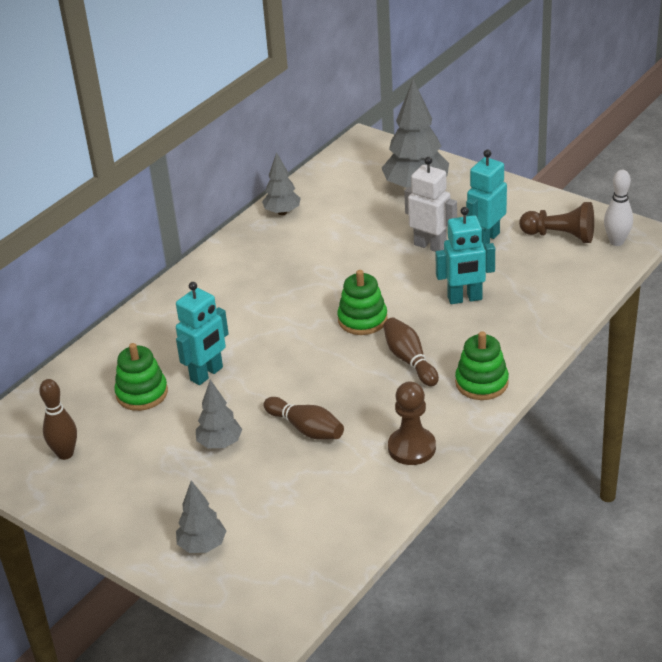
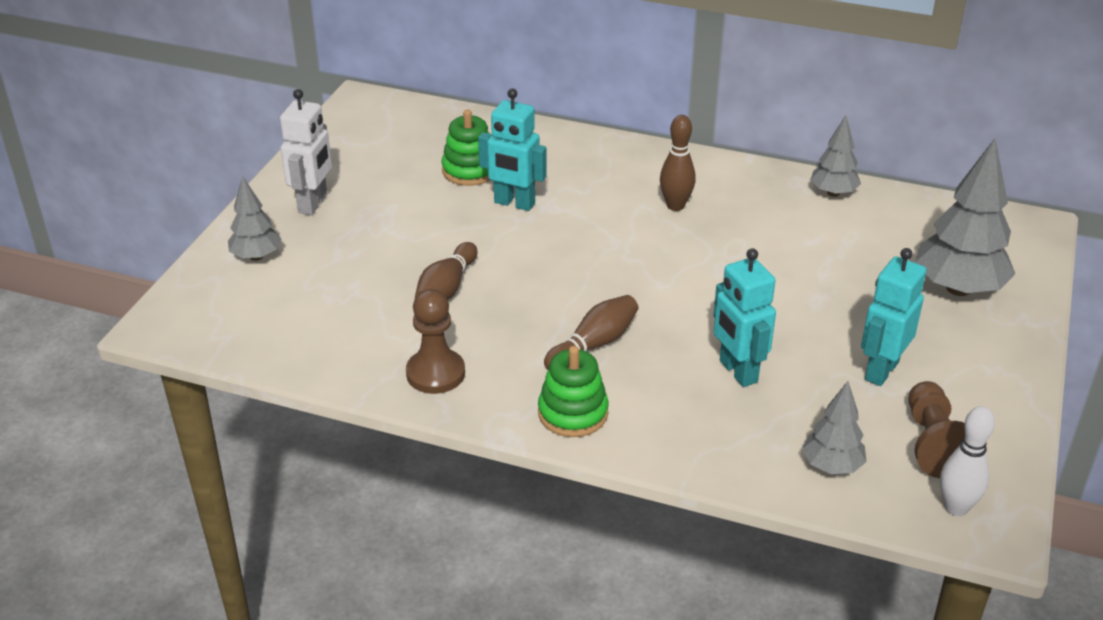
camera: 70 degrees right, 0 degrees up
(65, 454) = (369, 148): brown bowling pin -> brown bowling pin (675, 206)
(220, 444) = (407, 235): grey tree -> grey tree (831, 466)
(362, 319) = (655, 293): green stacking toy -> none
(430, 246) = (835, 323): white robot -> white robot (313, 204)
(486, 239) = (881, 370): turquoise robot -> turquoise robot turned 75 degrees counterclockwise

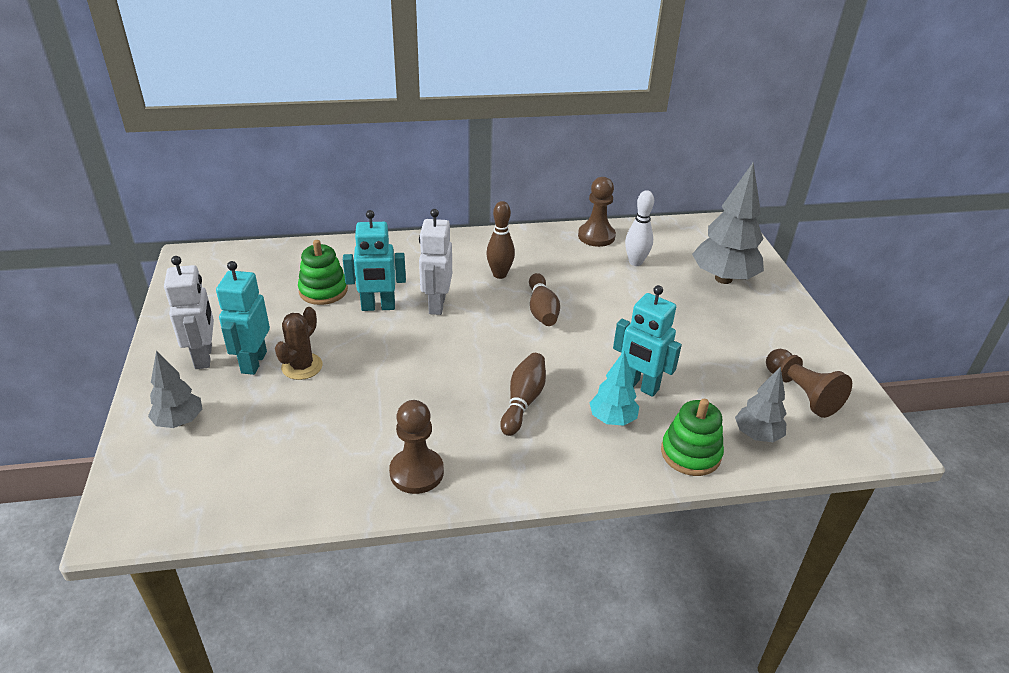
camera: 30 degrees left, 0 degrees up
(397, 240) = (302, 366): none -> brown cactus
(446, 288) = (373, 394): brown bowling pin -> brown bowling pin (542, 310)
(573, 413) = (550, 464): green stacking toy -> green stacking toy (690, 453)
(578, 219) = (436, 305): none -> white robot
(676, 394) = (612, 419): none -> turquoise tree
(833, 193) = (596, 236): grey tree -> brown pawn
(881, 370) = (727, 352): turquoise robot -> turquoise robot (253, 362)
(956, 508) = (853, 434): white bowling pin -> white bowling pin (635, 262)

